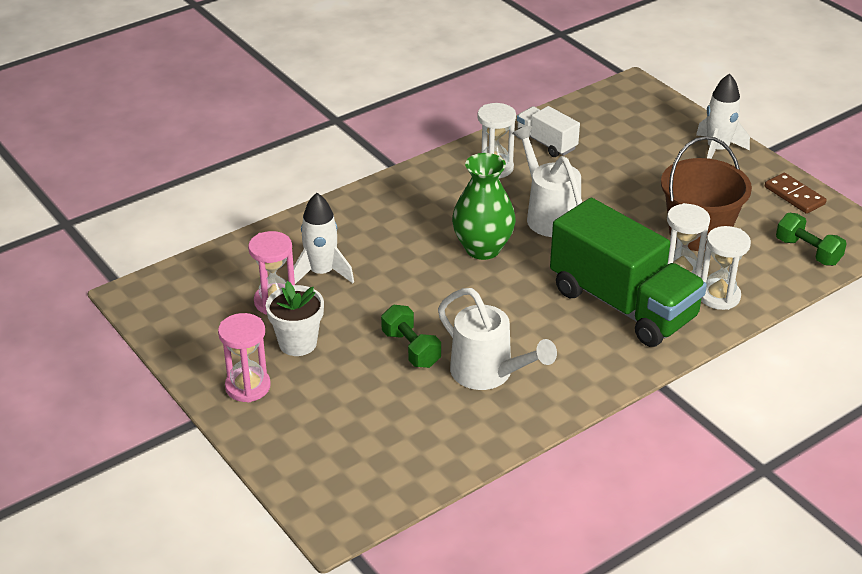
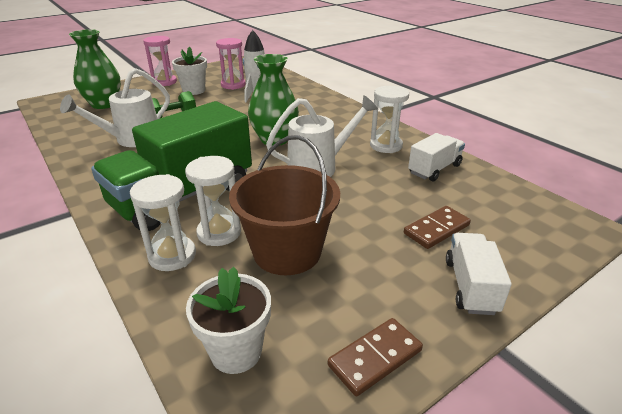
camera: 90 degrees right, 5 degrees down
(353, 439) = (104, 104): none -> green vase
(650, 155) = (436, 229): none -> brown domino
(717, 150) = (470, 286): white rocket -> white truck
(808, 252) = (236, 351): green dumbbell -> white flower pot

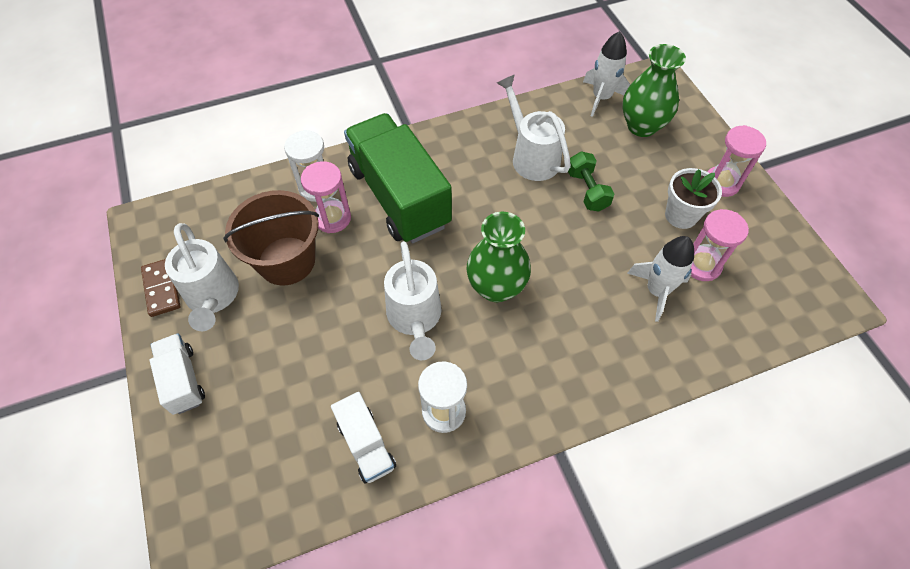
camera: 105 degrees right, 25 degrees up
(64, 119) = (601, 98): none -> white rocket
(219, 232) = (332, 218): white hourglass -> pink hourglass
(236, 351) = (208, 217): white flower pot -> none
(361, 298) = (213, 297): none -> white watering can
(436, 229) = (260, 389): brown domino -> none
(470, 286) = (183, 380): white truck -> white truck turned 135 degrees counterclockwise

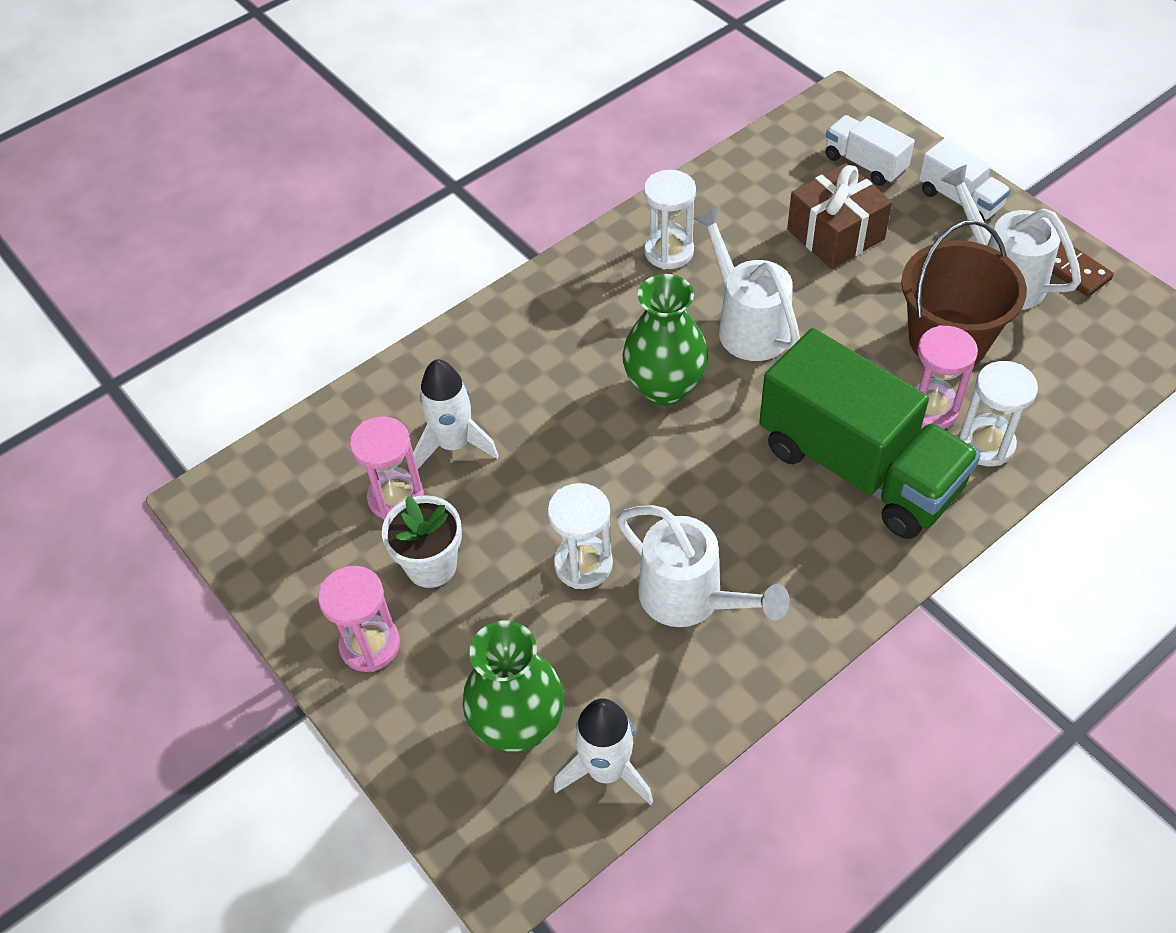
camera: 165 degrees right, 5 degrees down
(302, 380) = (835, 234): none -> brown gift
(366, 445) = (733, 205): white truck -> white truck (865, 164)
(587, 190) = (583, 564): green dumbbell -> white hourglass

